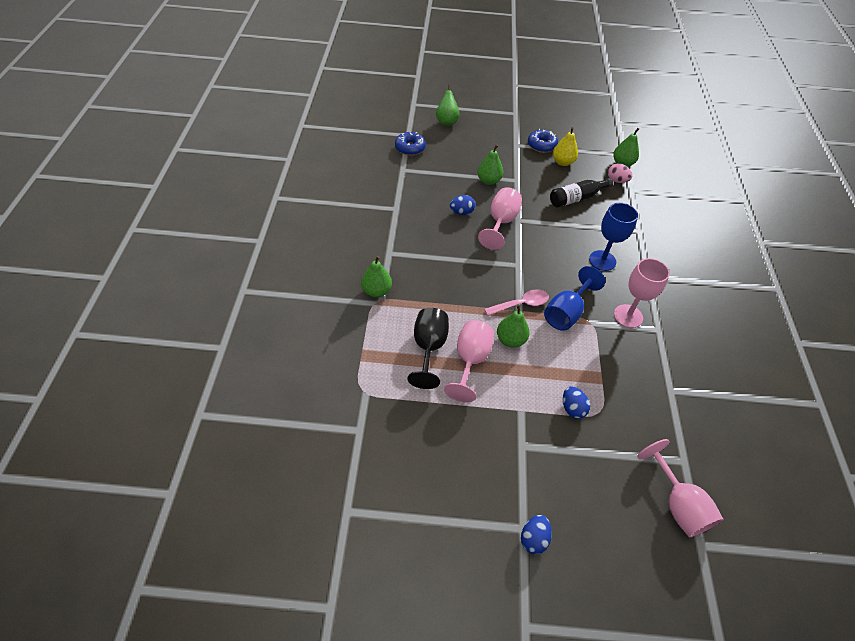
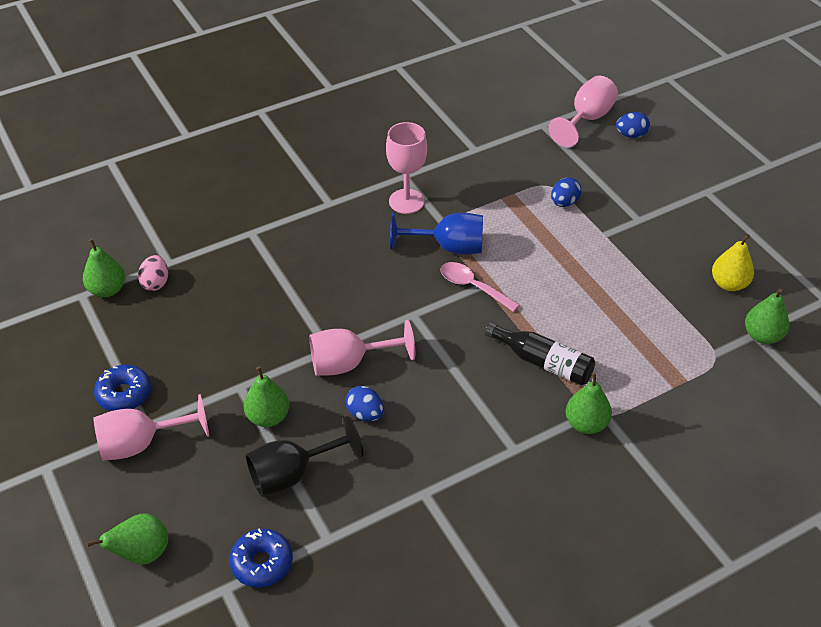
camera: 120 degrees left, 5 degrees down
(429, 348) = (611, 333): black goblet -> black goblet (293, 474)
(470, 361) = (590, 293): pink goblet -> pink goblet (141, 443)
(510, 340) = (531, 275): green pear -> green pear (762, 336)
(533, 539) = (707, 183): blue egg -> blue egg (631, 135)
(562, 162) = (153, 353): yellow pear -> yellow pear (729, 284)
(577, 198) = (230, 308): black bottle -> black bottle (543, 362)
(602, 260) = (336, 246): blue goblet -> none

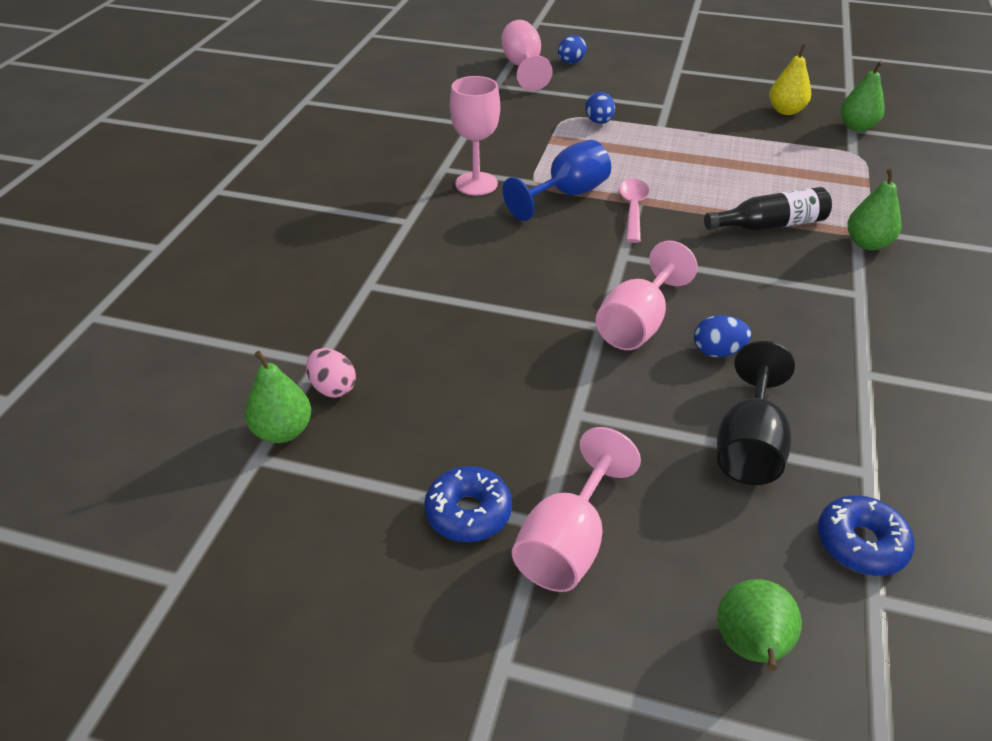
camera: 45 degrees left, 5 degrees down
(268, 417) = (645, 418): green pear -> none
(473, 287) = (632, 209): pink spoon -> pink spoon turned 105 degrees clockwise

